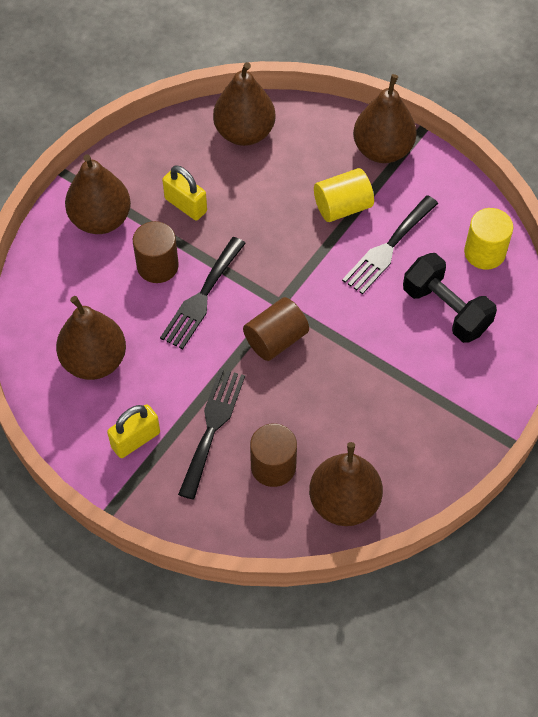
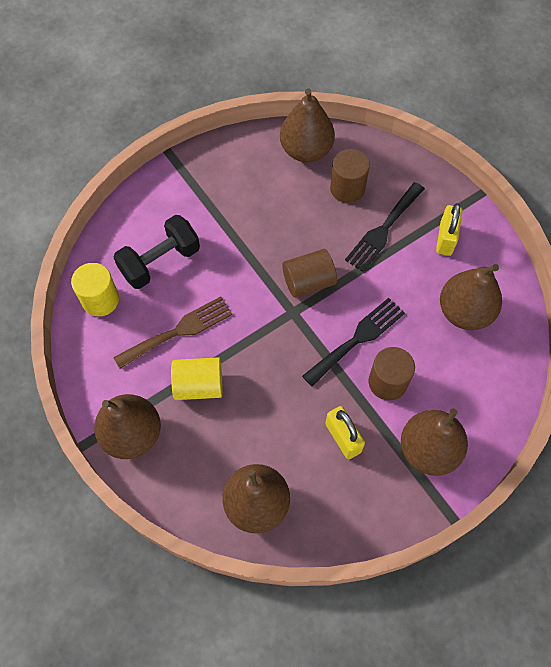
camera: 160 degrees left, 5 degrees up
(135, 440) = (445, 238): yellow padlock -> yellow padlock turned 60 degrees counterclockwise
(388, 248) = (178, 331): black fork -> brown fork
(446, 309) = (160, 262): black dumbbell -> black dumbbell turned 75 degrees clockwise

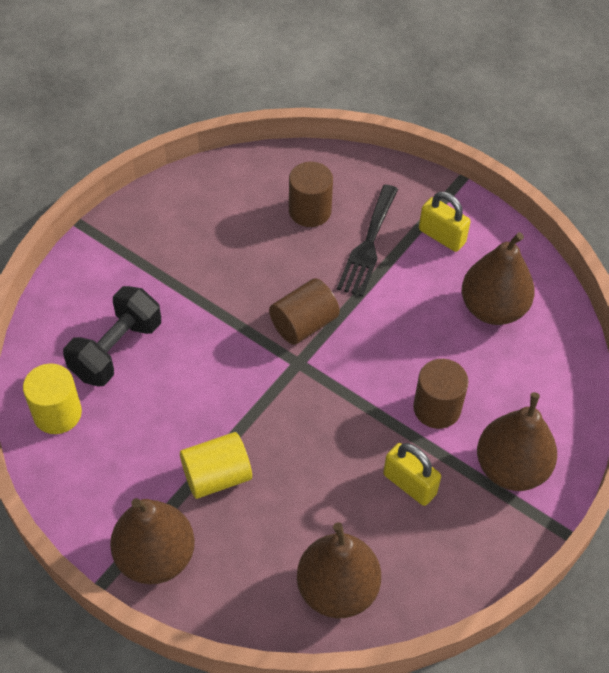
camera: 20 degrees left, 10 degrees down
(178, 331) = (169, 422): brown fork -> none
(306, 150) = (246, 181): brown pear -> none
(357, 339) = (384, 371): black fork -> none
(445, 238) = (442, 236): yellow padlock -> yellow padlock turned 45 degrees counterclockwise

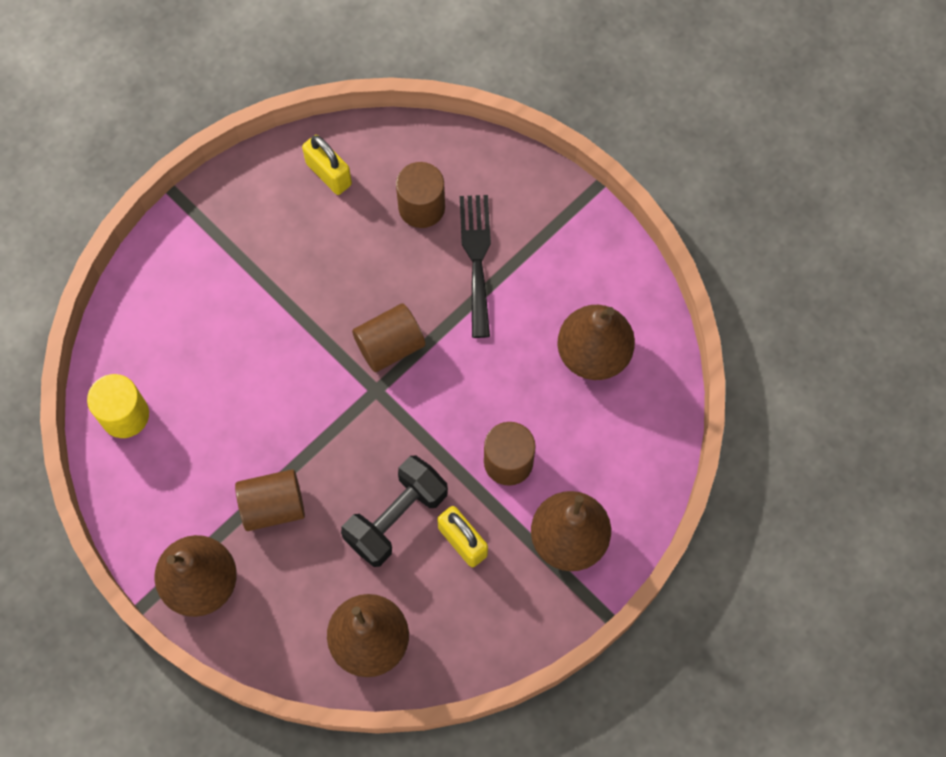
camera: 10 degrees right, 15 degrees up
(116, 350) = (192, 350): black dumbbell -> black dumbbell (396, 517)
(217, 476) = (273, 506): yellow cylinder -> brown cylinder
(368, 245) = (476, 258): black fork -> black fork turned 150 degrees clockwise
(442, 236) = (558, 257): yellow padlock -> yellow padlock (329, 174)

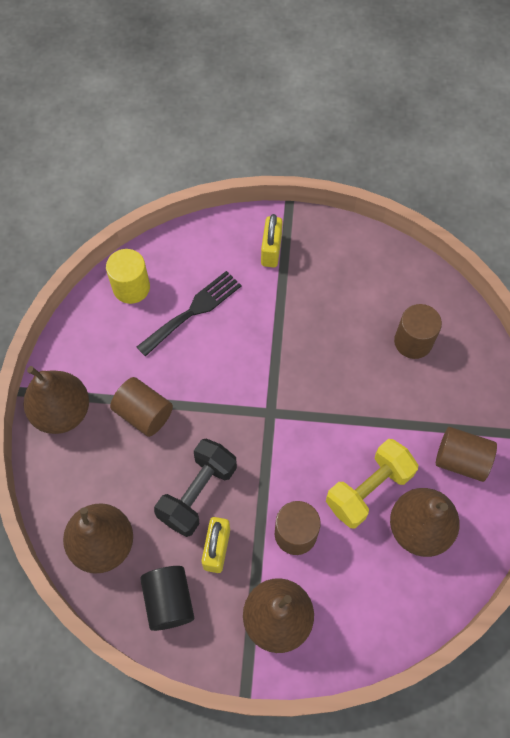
camera: 50 degrees right, 5 degrees down
(329, 174) = (381, 273): yellow padlock -> yellow padlock (271, 250)
(390, 346) = (306, 397): brown cylinder -> brown cylinder (461, 460)
(396, 517) = (198, 493): black dumbbell -> black dumbbell turned 60 degrees counterclockwise
(474, 621) = (169, 601): none -> black cylinder
(476, 258) = (412, 401): black fork -> black fork (193, 311)
(523, 366) = (368, 489): none -> yellow dumbbell

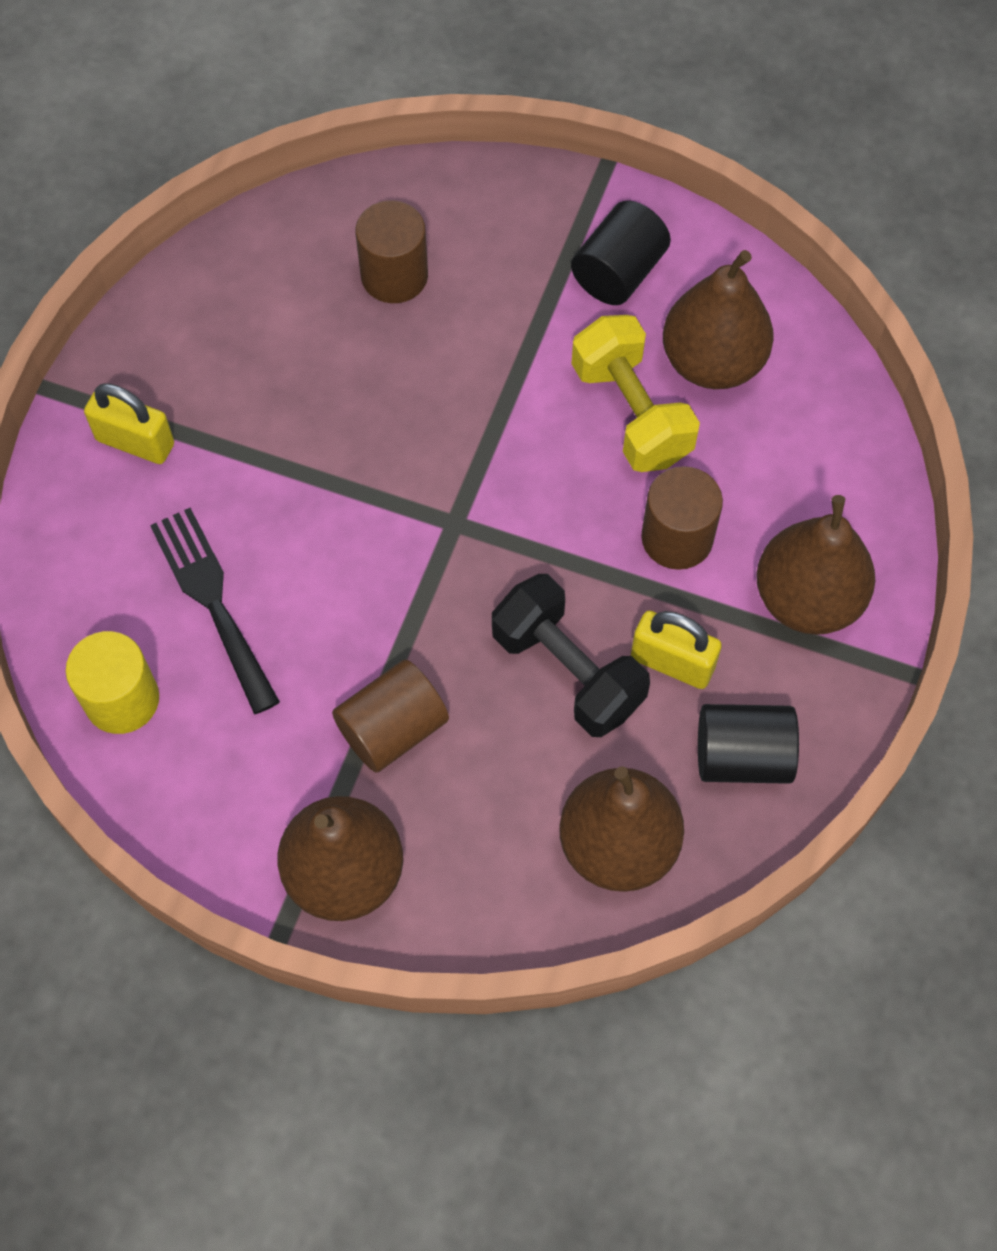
camera: 75 degrees left, 0 degrees up
(461, 460) = (618, 272): brown cylinder -> black cylinder

